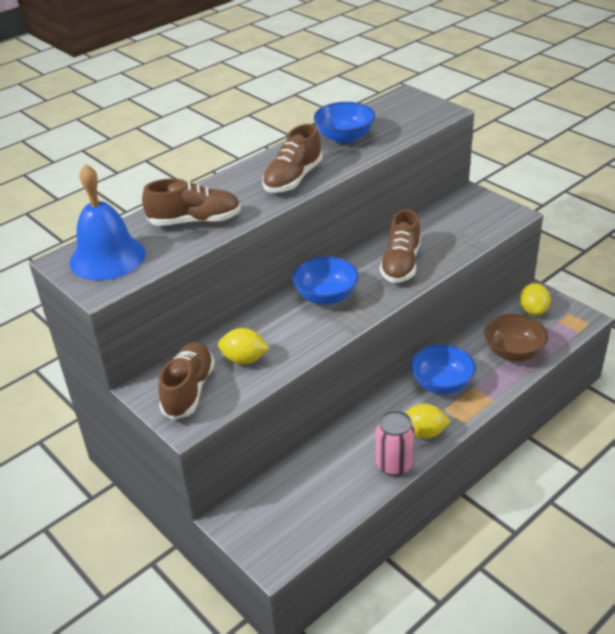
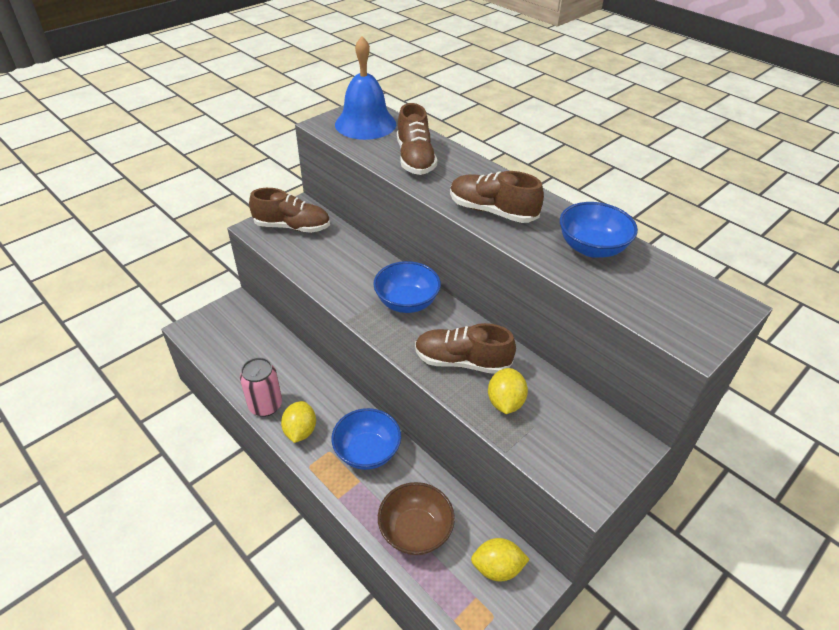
camera: 85 degrees right, 5 degrees up
(244, 359) = (323, 253): yellow lemon -> yellow lemon (505, 402)

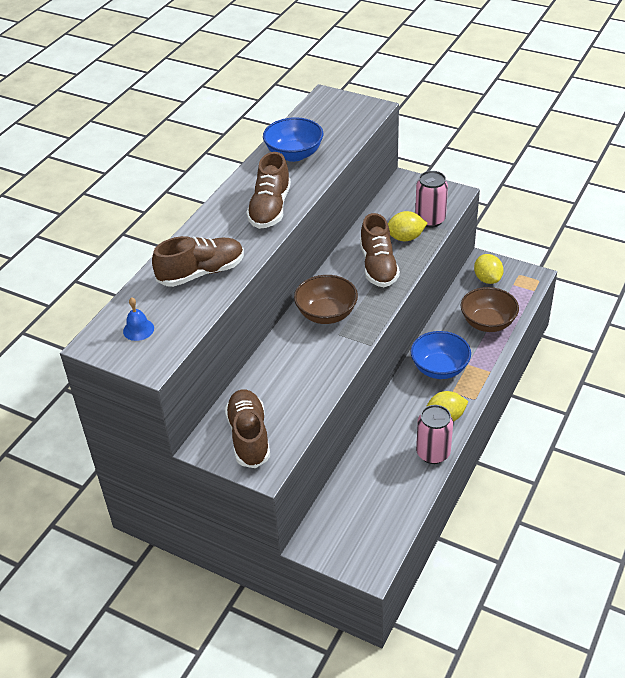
camera: 105 degrees left, 0 degrees up
(365, 124) = (138, 329): blue bell -> blue bell, size x0.41
(407, 302) = (326, 314): blue bowl -> brown bowl
(533, 440) = (430, 220): none -> pink can

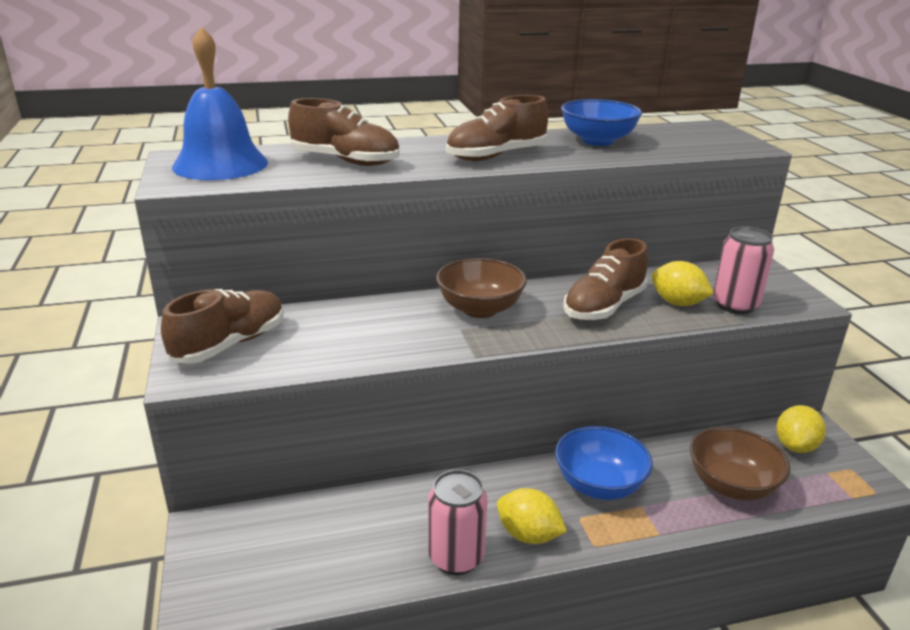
camera: 45 degrees right, 15 degrees down
(138, 329) = (220, 164): blue bell -> blue bell, size x2.42

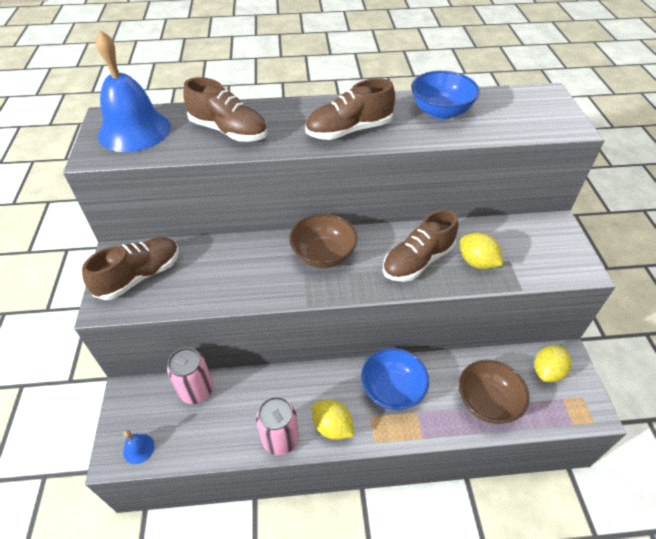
camera: 10 degrees right, 20 degrees up
(237, 593) = (138, 448): none -> blue bell
(735, 305) = (522, 268): pink can -> pink can (196, 390)

